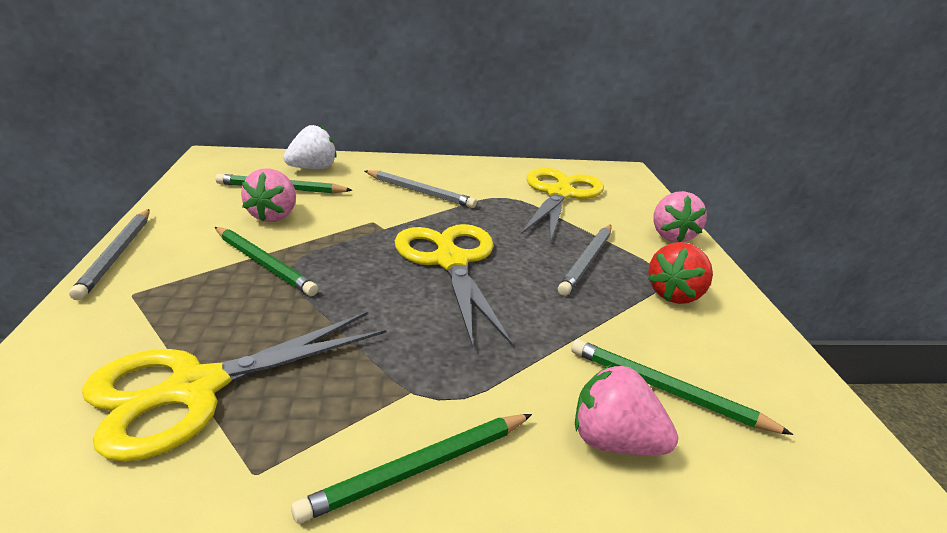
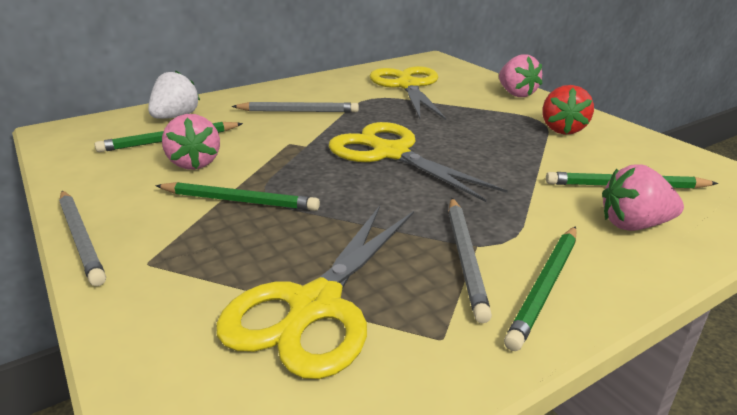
camera: 25 degrees left, 0 degrees up
(587, 261) = (484, 125): grey pencil -> grey pencil (465, 258)

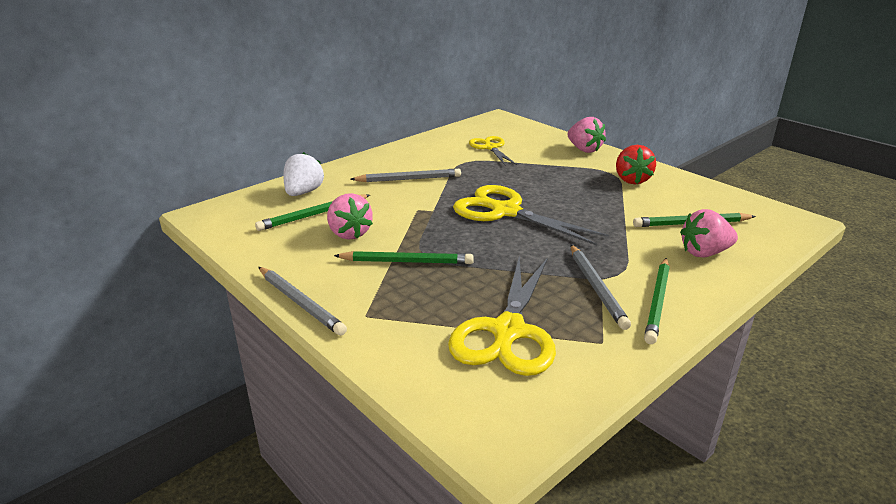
camera: 10 degrees left, 0 degrees up
(408, 86) = (490, 147): yellow scissors -> yellow scissors, size x0.59

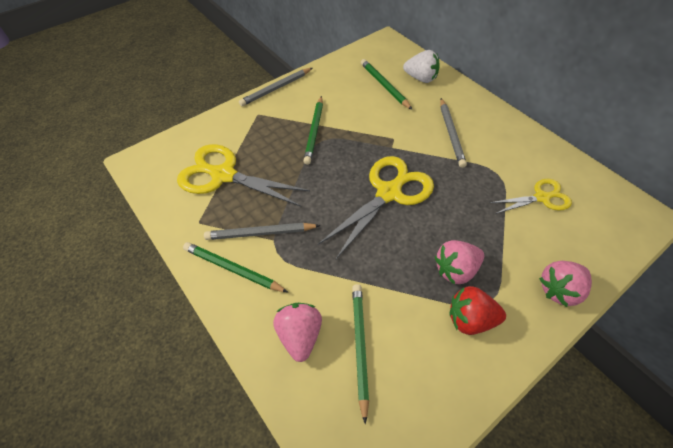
camera: 95 degrees right, 25 degrees up
(349, 233) = (356, 103): pink strawberry -> pink strawberry (455, 270)

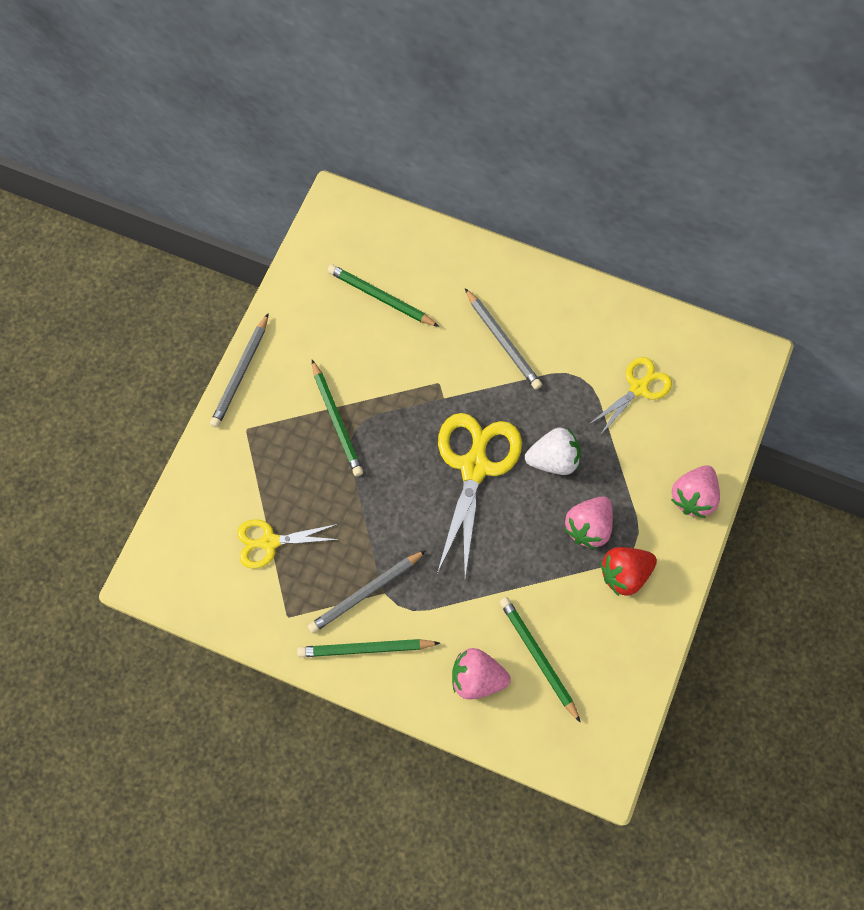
camera: 30 degrees left, 15 degrees up
(223, 175) = (269, 542): yellow scissors -> yellow scissors, size x0.59
(300, 335) = (477, 678): pink strawberry -> pink strawberry turned 45 degrees counterclockwise
(420, 78) = (421, 260): white strawberry -> white strawberry (553, 459)

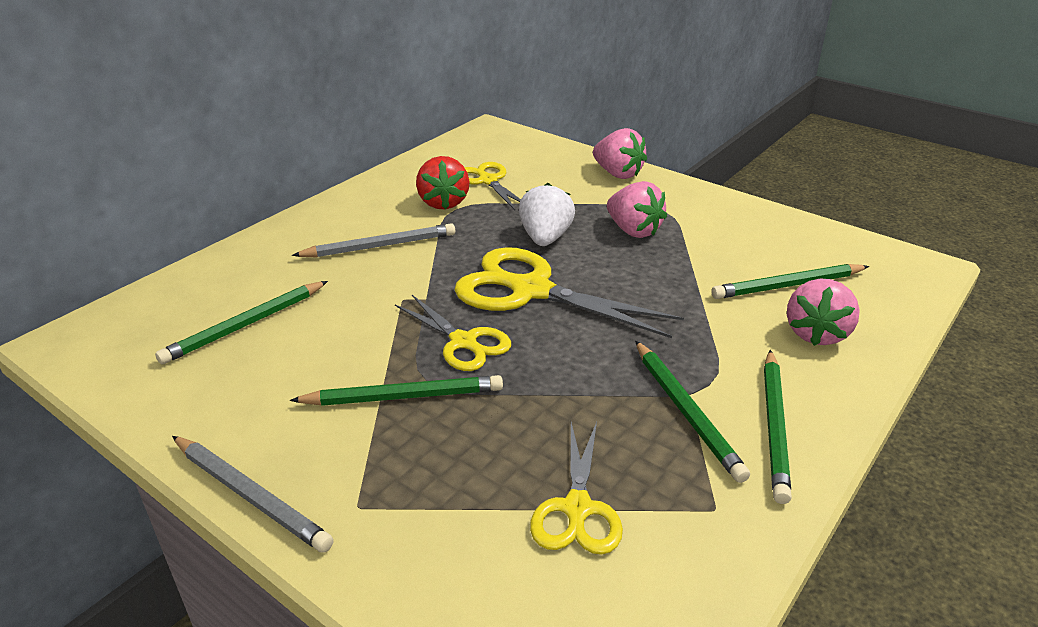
camera: 75 degrees left, 35 degrees down
(365, 593) = (686, 412): grey pencil -> green pencil
(400, 439) = (464, 342): none -> yellow scissors
(624, 574) = (692, 219): red strawberry -> red strawberry (443, 202)

